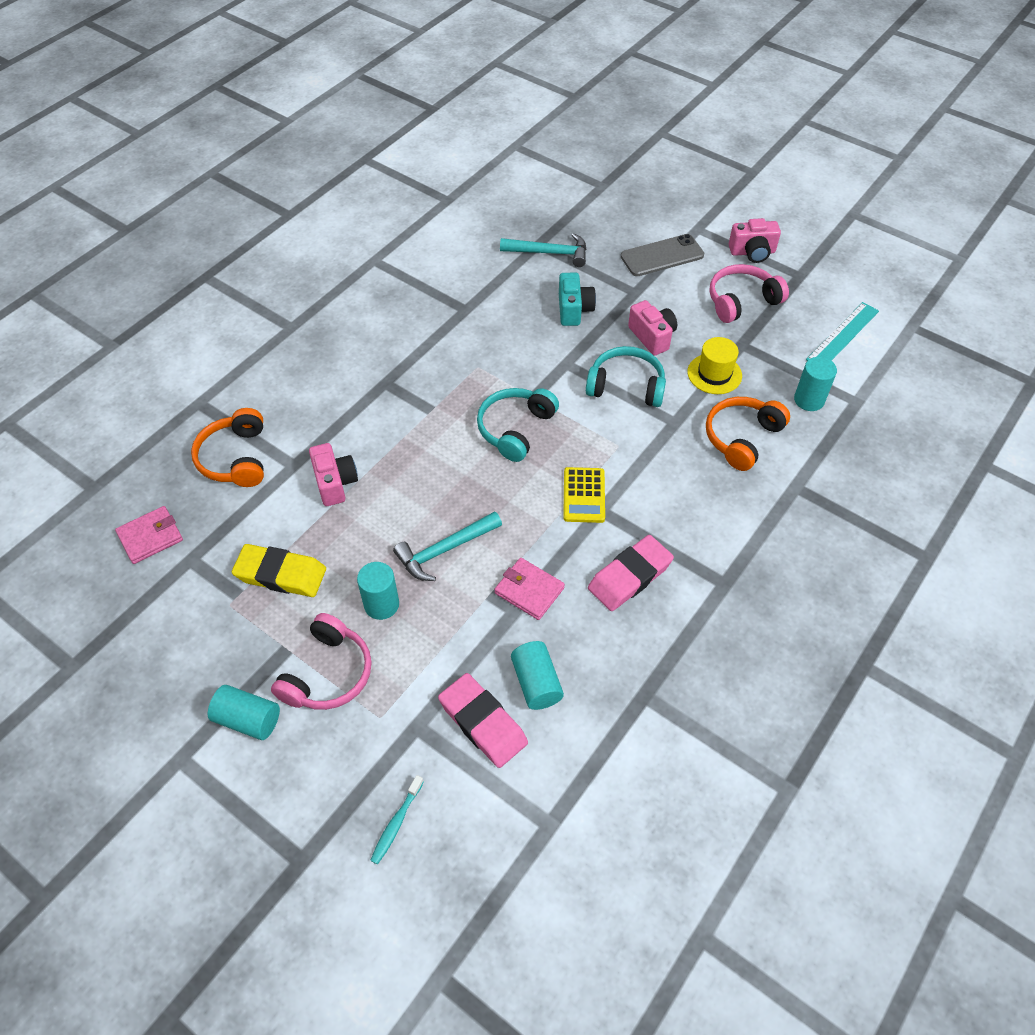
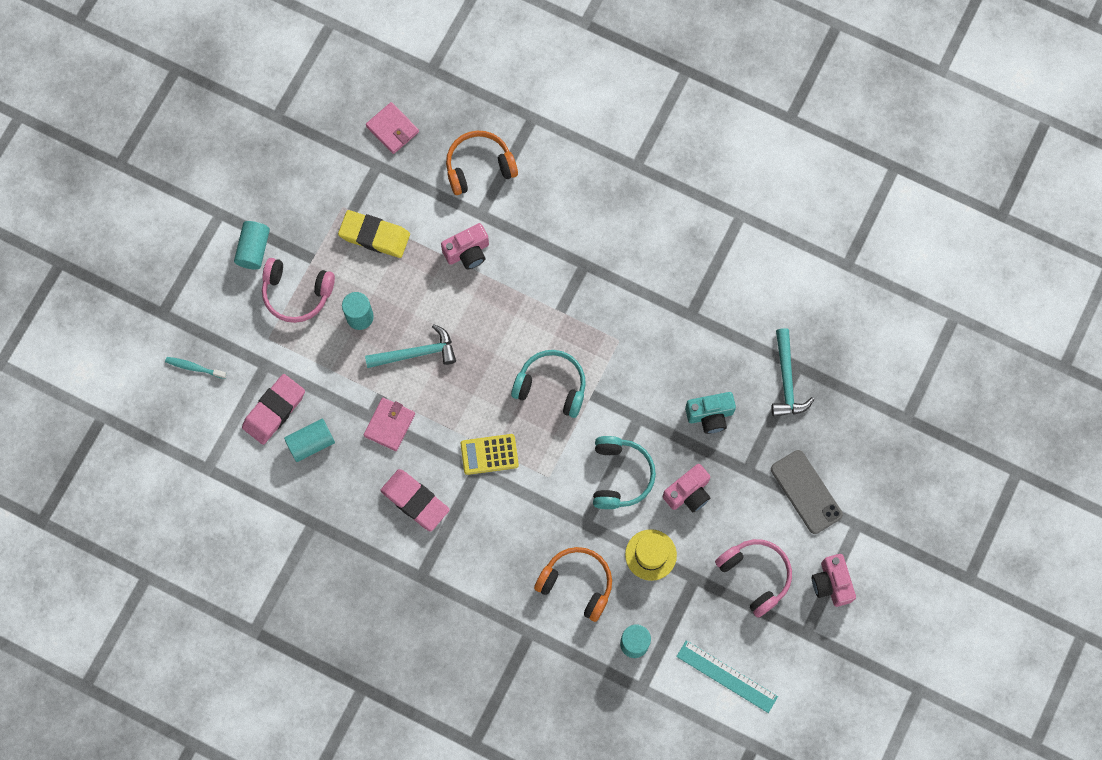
camera: 80 degrees right, 20 degrees up
(281, 574) = (374, 236): yellow eraser -> yellow eraser turned 75 degrees counterclockwise
(444, 550) = (416, 353): turquoise hammer -> turquoise hammer turned 120 degrees clockwise

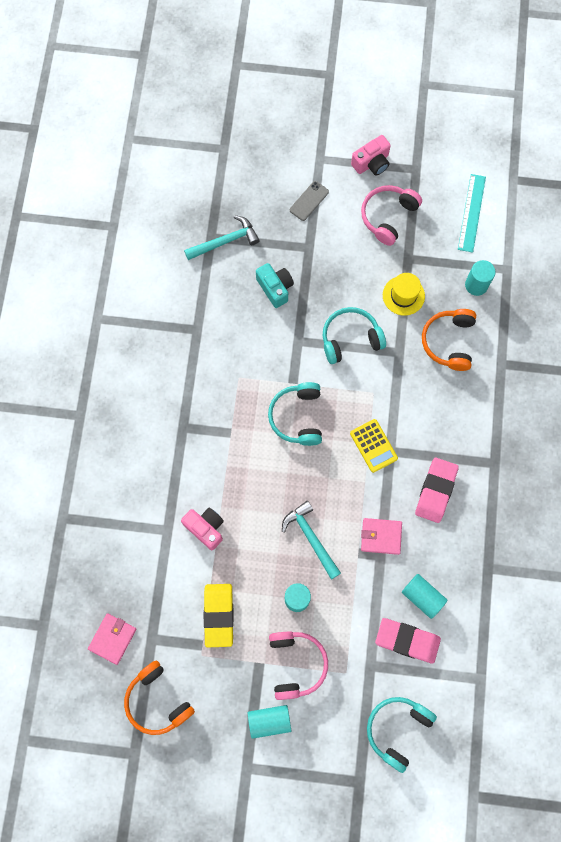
camera: 110 degrees left, 0 degrees up
(194, 367) = (397, 729): turquoise toothbrush -> turquoise headphones
(479, 166) = (123, 547): orange headphones -> orange headphones (157, 701)
(688, 493) = (344, 284): pink camera -> none
(806, 492) = (309, 201): grey phone -> grey phone, size x0.64

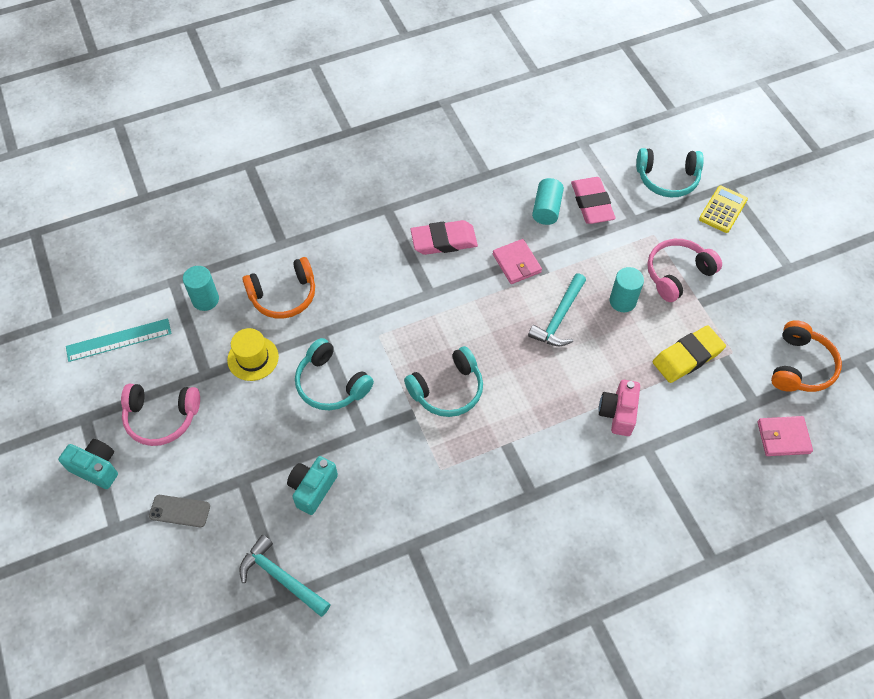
camera: 120 degrees left, 15 degrees down
(269, 721) = (739, 270): turquoise cylinder -> none
(371, 163) = (96, 468): pink camera -> turquoise camera
(373, 446) = (433, 309): yellow calculator -> yellow calculator (722, 209)

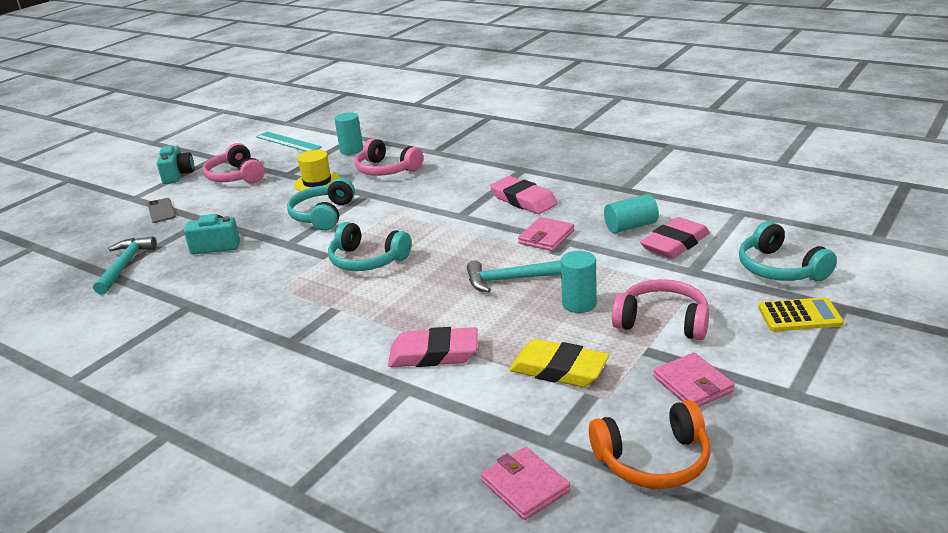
camera: 60 degrees right, 30 degrees down
(284, 296) = (386, 170): orange headphones -> pink headphones
(618, 413) = (434, 354): pink camera -> pink eraser
(749, 304) = (692, 384): none -> pink wallet

